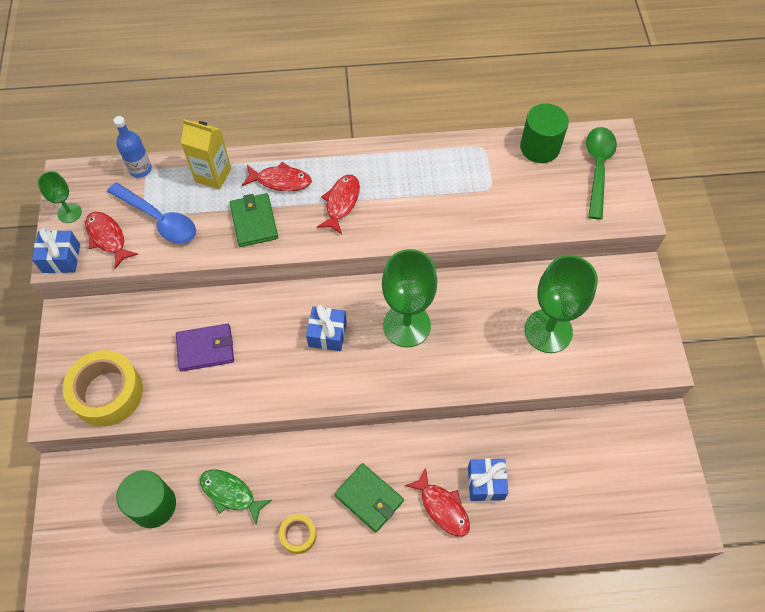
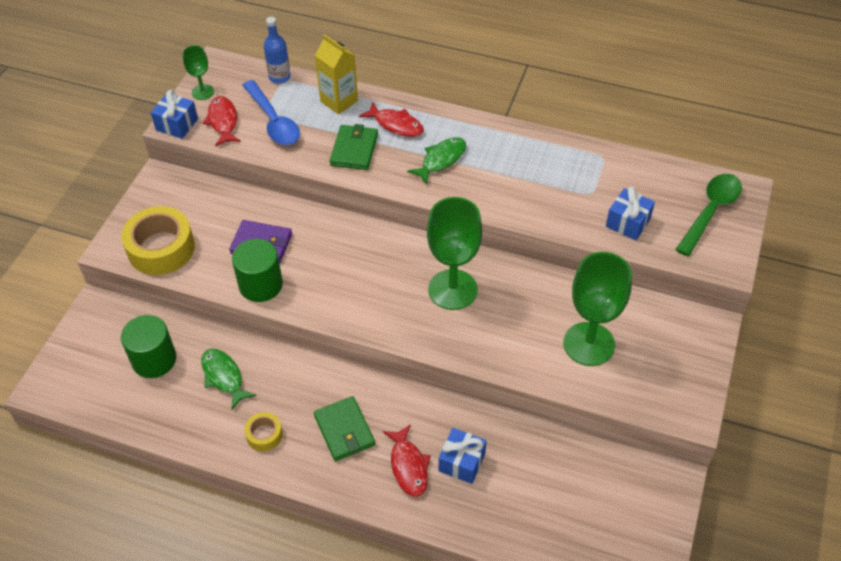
camera: 25 degrees right, 10 degrees down
(327, 334) = (375, 271): blue gift -> blue gift (627, 223)
(341, 203) = (441, 160): red fish -> green fish
(539, 147) = (660, 175): green cylinder -> green cylinder (260, 284)

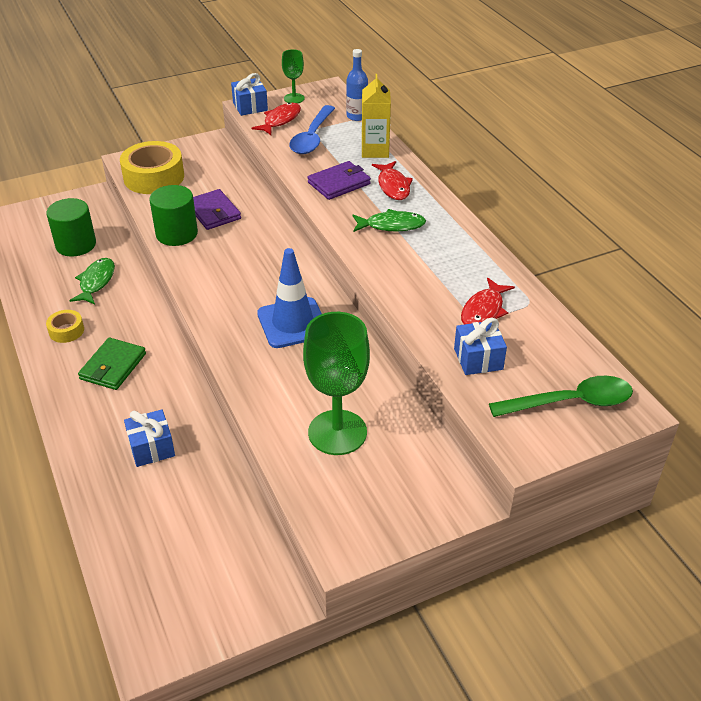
camera: 45 degrees right, 10 degrees down
(354, 150) = (339, 183): green wallet -> purple wallet
(408, 466) = (116, 420): red fish -> red fish (483, 310)
(452, 289) = (293, 323): green goblet -> blue traffic cone

